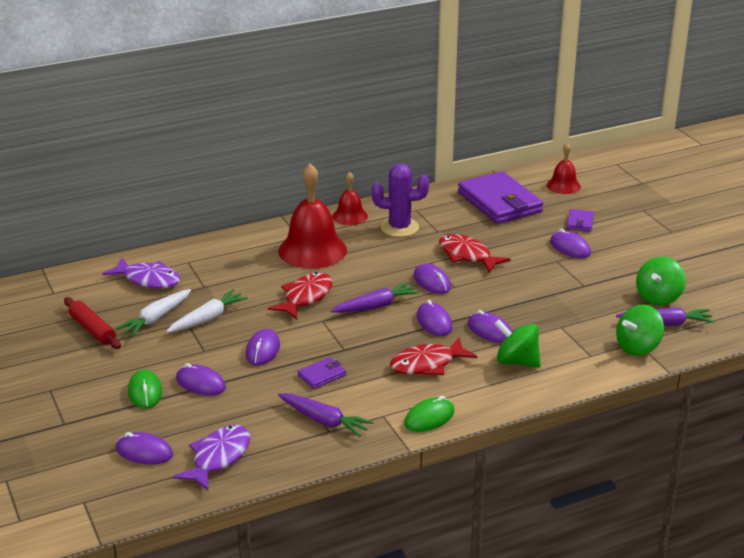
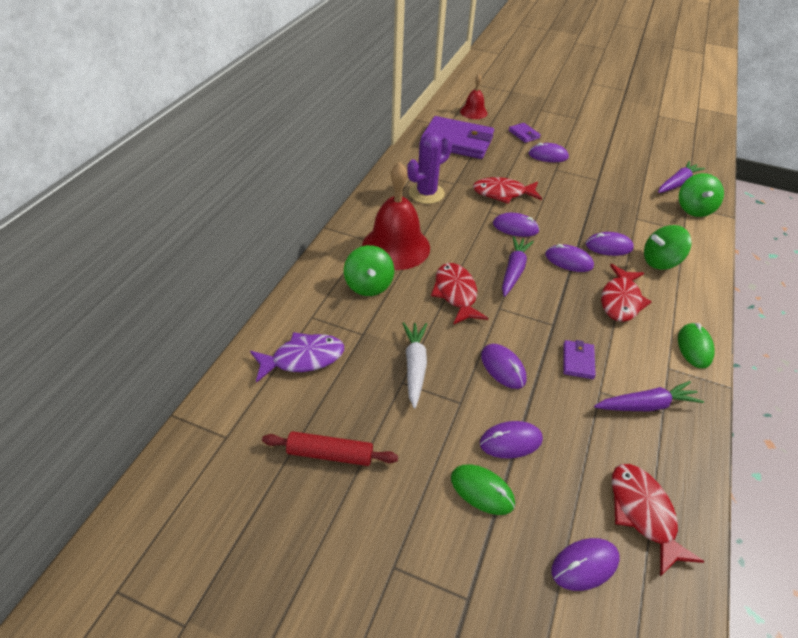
camera: 45 degrees left, 15 degrees up
(156, 319) = (372, 397): white carrot -> none
(218, 458) = (643, 513): purple fish -> red fish
(350, 216) = (377, 201): red bell -> none
(658, 297) = (645, 167): green spinning top -> green spinning top (369, 285)

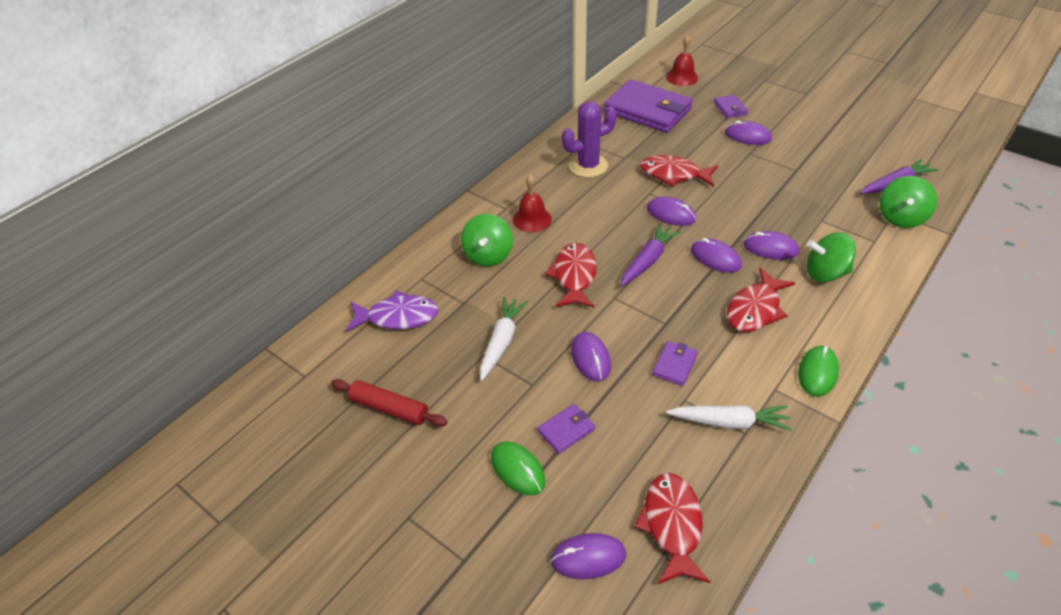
camera: 20 degrees right, 0 degrees up
(396, 246) = (532, 219): red bell -> red bell, size x0.54
(510, 441) = (566, 430): purple mouse -> purple wallet
(646, 405) = (729, 422): purple carrot -> white carrot

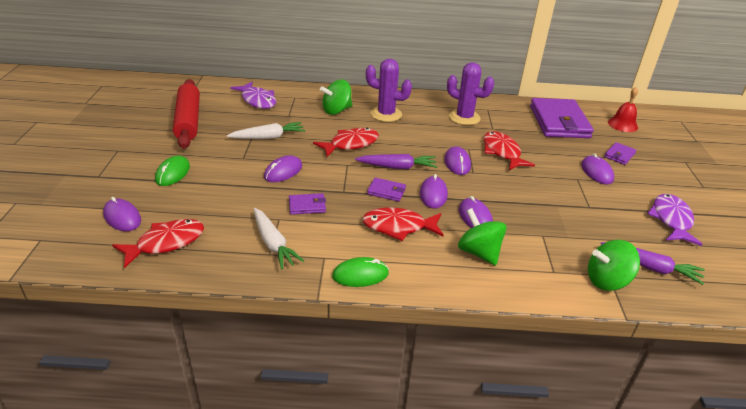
camera: 50 degrees right, 10 degrees down
(389, 408) = (188, 120): red rolling pin -> red rolling pin, size x1.61
(532, 219) = (386, 114): red bell -> purple cactus
(566, 430) = (215, 180): purple wallet -> purple wallet (386, 191)
(841, 137) = (671, 220): none -> purple fish

